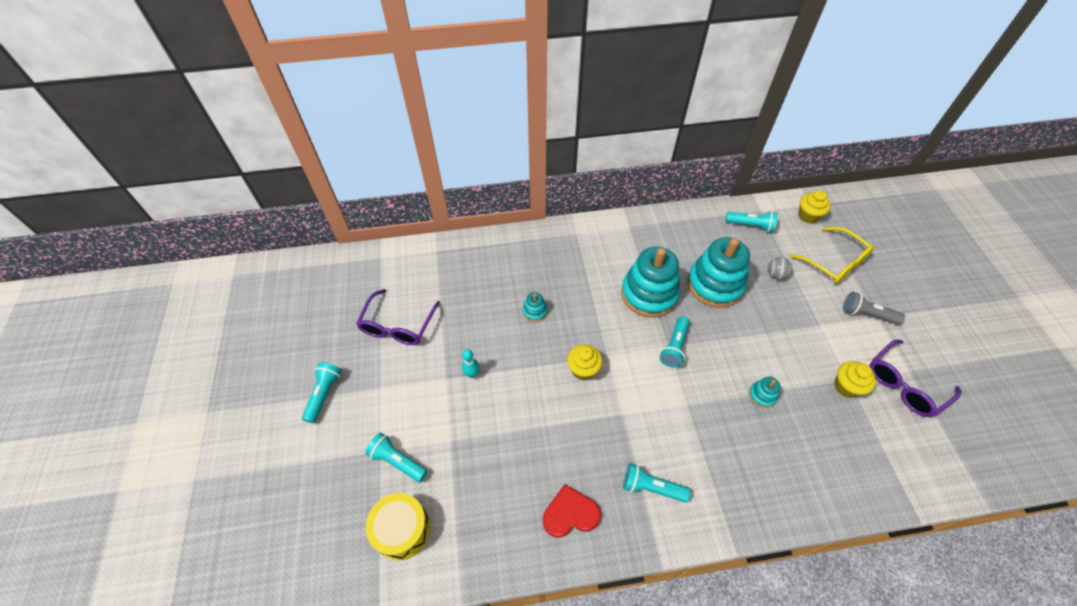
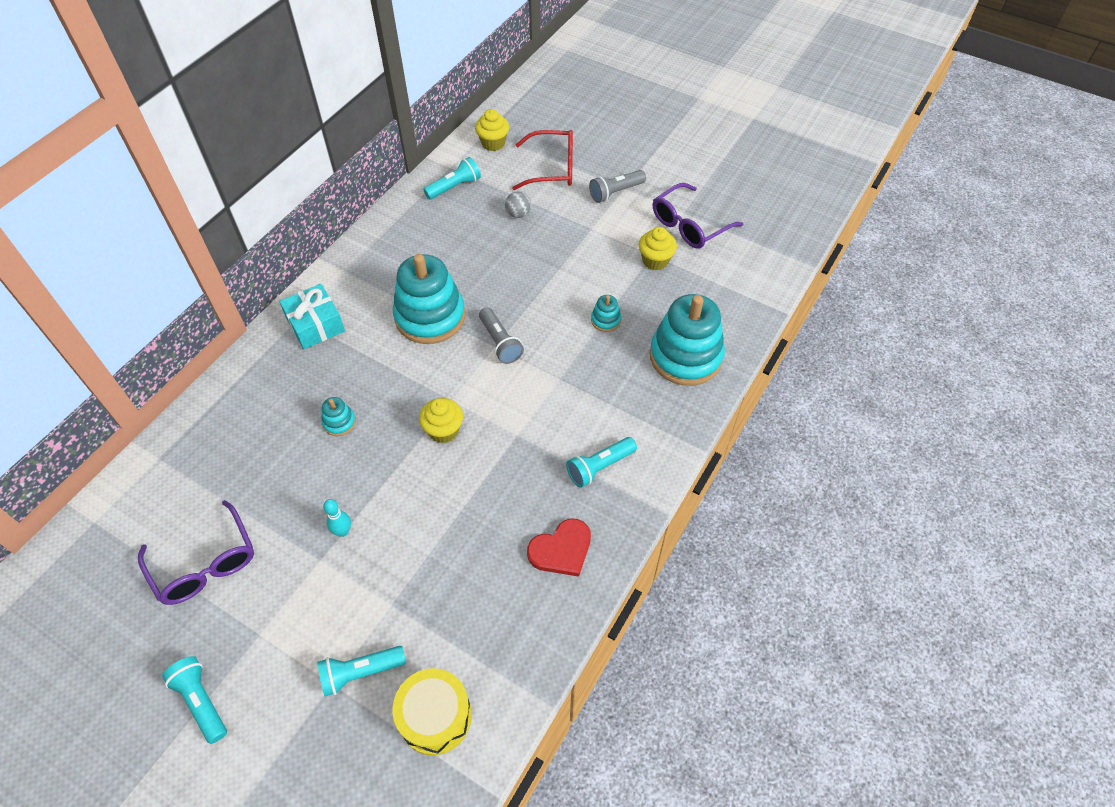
camera: 50 degrees left, 0 degrees up
(570, 513) = (561, 550): red heart -> red heart turned 150 degrees counterclockwise
(581, 245) = (315, 325): none -> turquoise gift
(674, 347) = (500, 342): turquoise flashlight -> grey flashlight
(715, 284) = (478, 262): turquoise stacking toy -> turquoise stacking toy (685, 356)
(834, 262) = (552, 168): yellow glasses -> red glasses
(905, 384) = (690, 225): purple glasses -> purple glasses turned 45 degrees clockwise

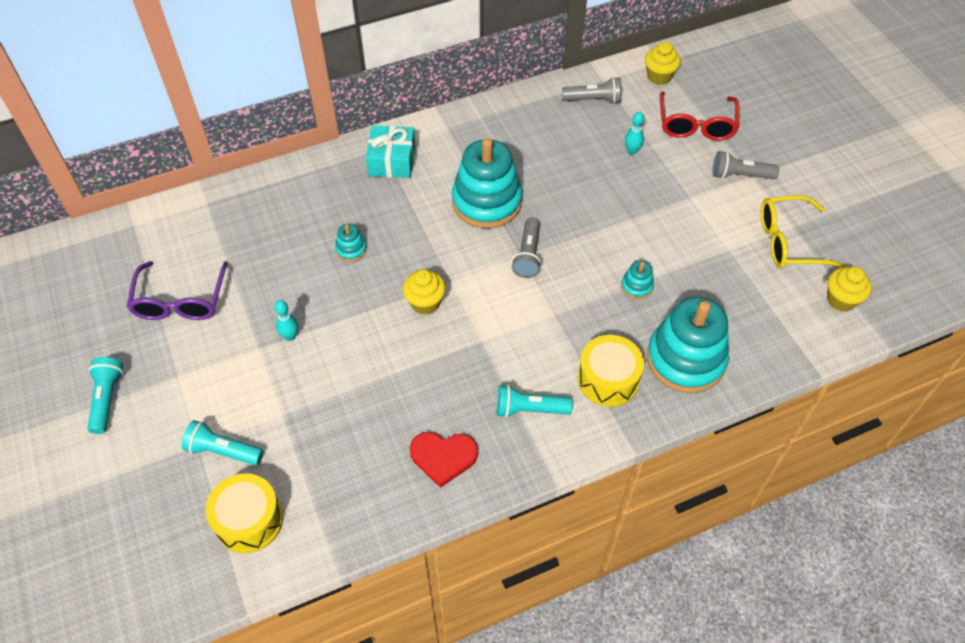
camera: 35 degrees right, 0 degrees up
(454, 187) = (593, 100): turquoise flashlight -> grey flashlight
(518, 214) = (632, 151): grey ball -> turquoise bowling pin
(552, 168) = (696, 124): red glasses -> red glasses turned 60 degrees clockwise
(641, 406) = (608, 379): none -> yellow drum
(655, 261) = (727, 257): yellow cupcake -> yellow cupcake (841, 300)
(690, 225) = (789, 241): purple glasses -> yellow glasses

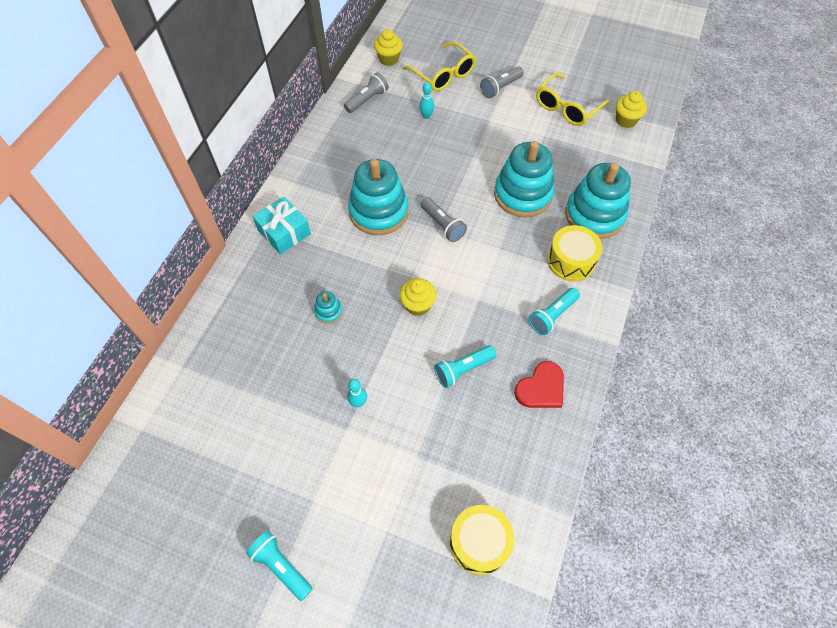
camera: 45 degrees left, 5 degrees up
(180, 300) = (249, 449): purple glasses -> none
(223, 451) = (408, 517): turquoise flashlight -> turquoise flashlight (463, 369)
(636, 286) = (522, 194): turquoise stacking toy -> turquoise stacking toy, size x2.35
(696, 124) = (443, 74): red glasses -> yellow glasses

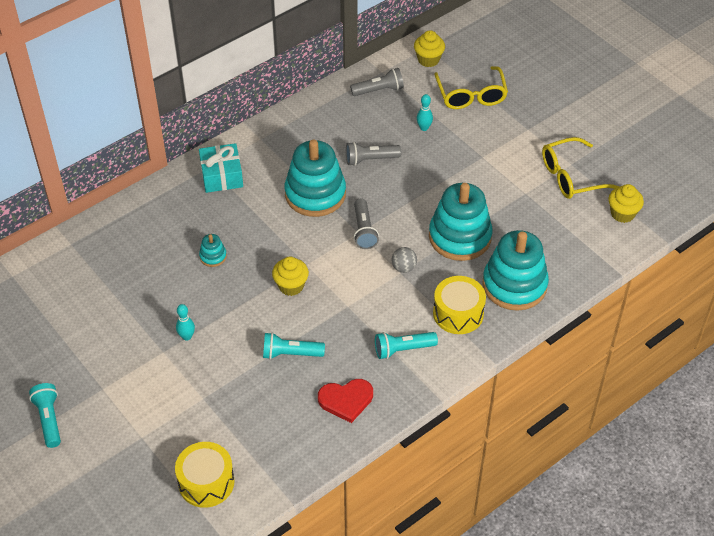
camera: 30 degrees right, 10 degrees down
(498, 242) = (403, 267): none -> grey ball
(500, 88) = (518, 131): grey flashlight -> grey flashlight (370, 159)

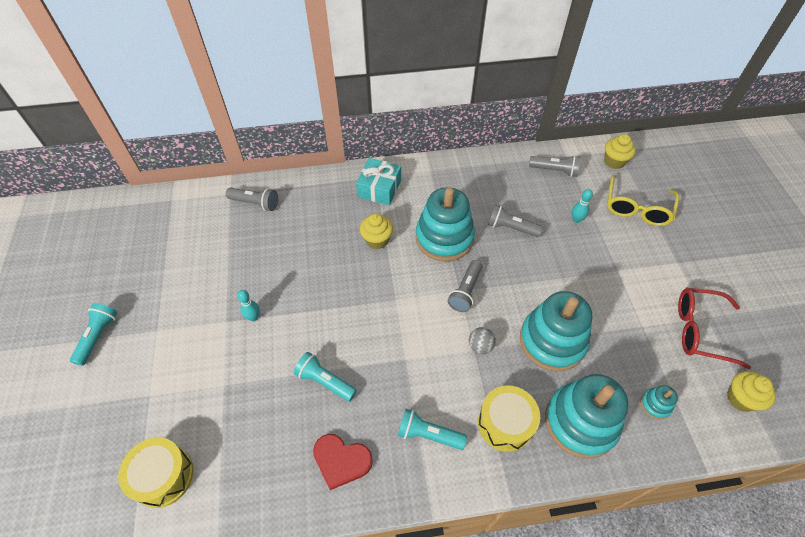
camera: 30 degrees right, 5 degrees up
(105, 241) = (255, 203): none -> grey flashlight
(213, 256) = (325, 254): turquoise stacking toy -> turquoise stacking toy (655, 404)
(291, 286) = (369, 313): yellow cupcake -> yellow cupcake (377, 240)
(571, 176) = (701, 331): yellow glasses -> red glasses

